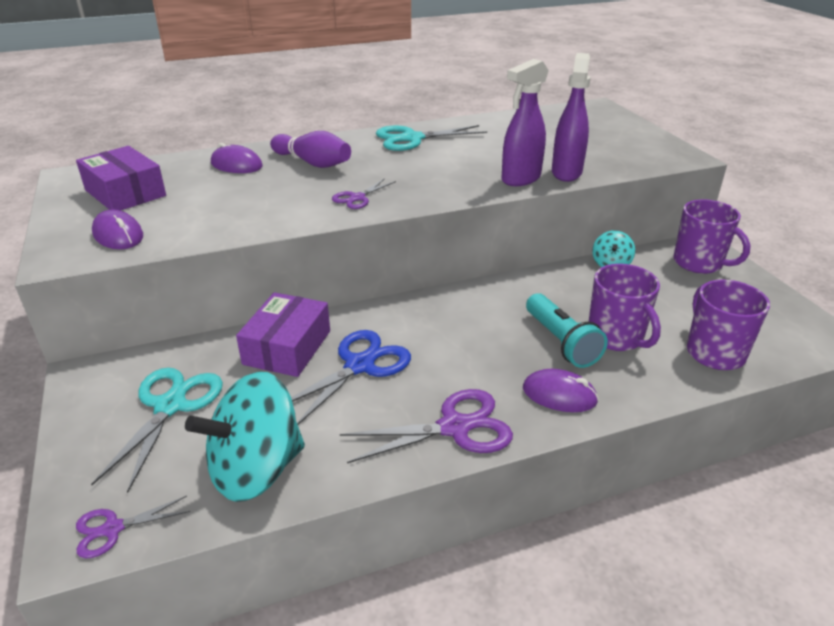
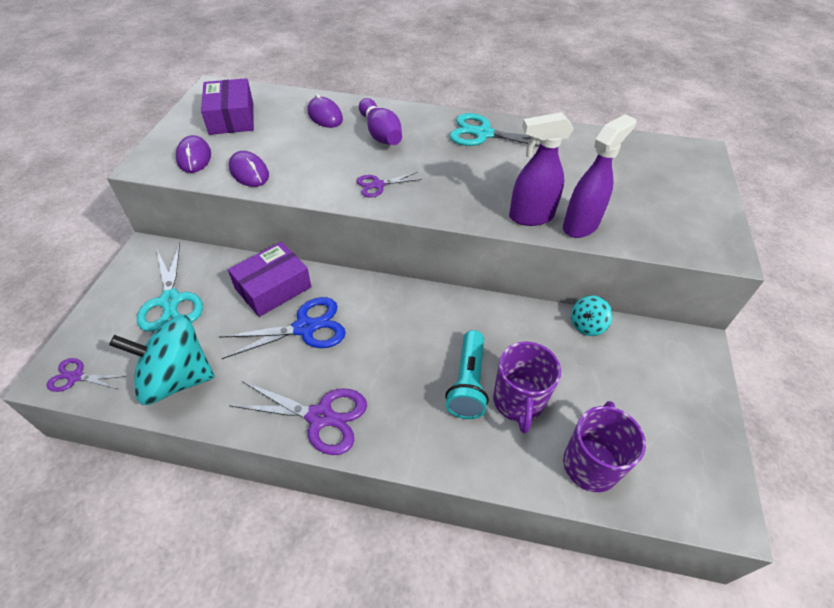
camera: 30 degrees right, 15 degrees up
(170, 406) = (170, 301): turquoise scissors -> turquoise scissors turned 120 degrees clockwise
(559, 395) = (420, 431): purple mouse -> purple mouse (249, 172)
(699, 263) = (675, 362): purple mug -> none

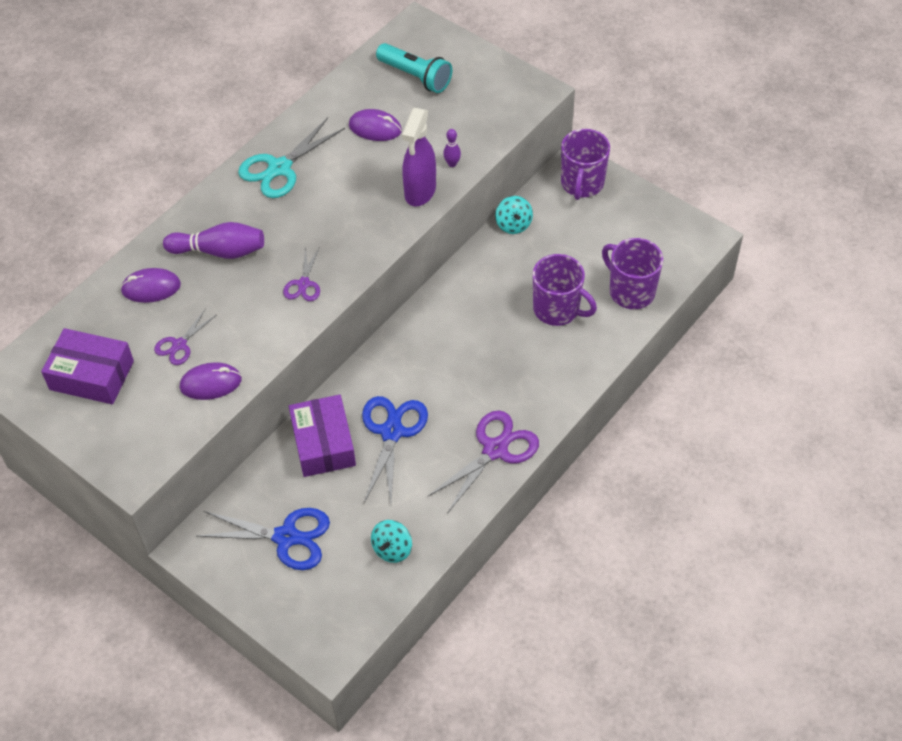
camera: 60 degrees left, 5 degrees up
(75, 377) = (341, 633): purple scissors -> purple scissors (179, 345)
(170, 301) = (286, 537): turquoise scissors -> blue scissors
(177, 378) = (392, 549): turquoise spinning top -> turquoise spinning top, size x0.48
(194, 157) = (149, 426): purple mouse -> purple mouse (375, 128)
(467, 383) = (521, 334): turquoise flashlight -> turquoise flashlight (415, 76)
(581, 225) = (452, 164): purple spray bottle -> purple bowling pin
(682, 360) = (582, 184): none -> purple mug

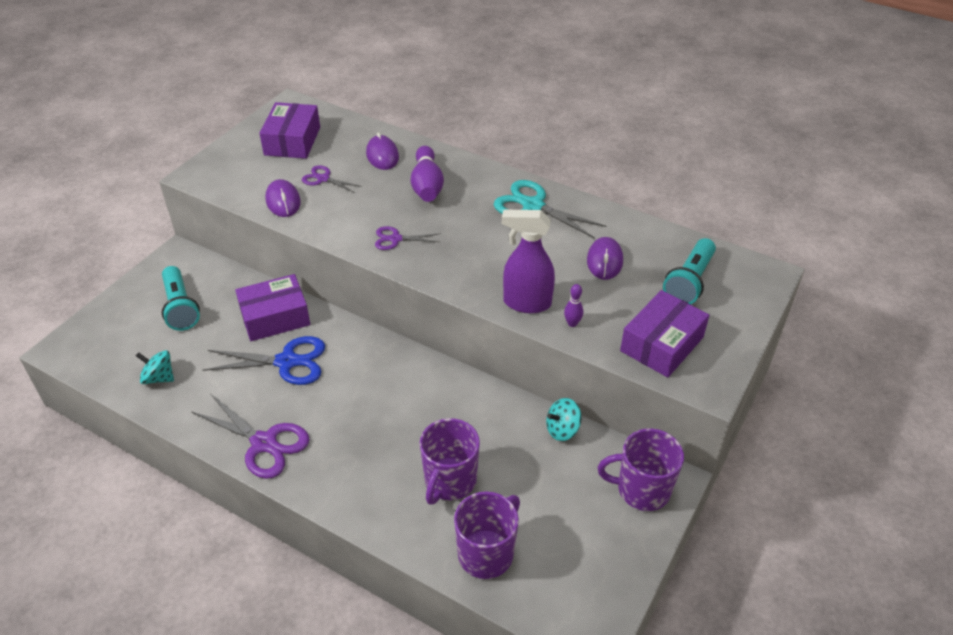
camera: 80 degrees right, 10 degrees down
(286, 537) = (180, 307): blue scissors -> turquoise flashlight
(487, 110) = (662, 344): none -> purple box

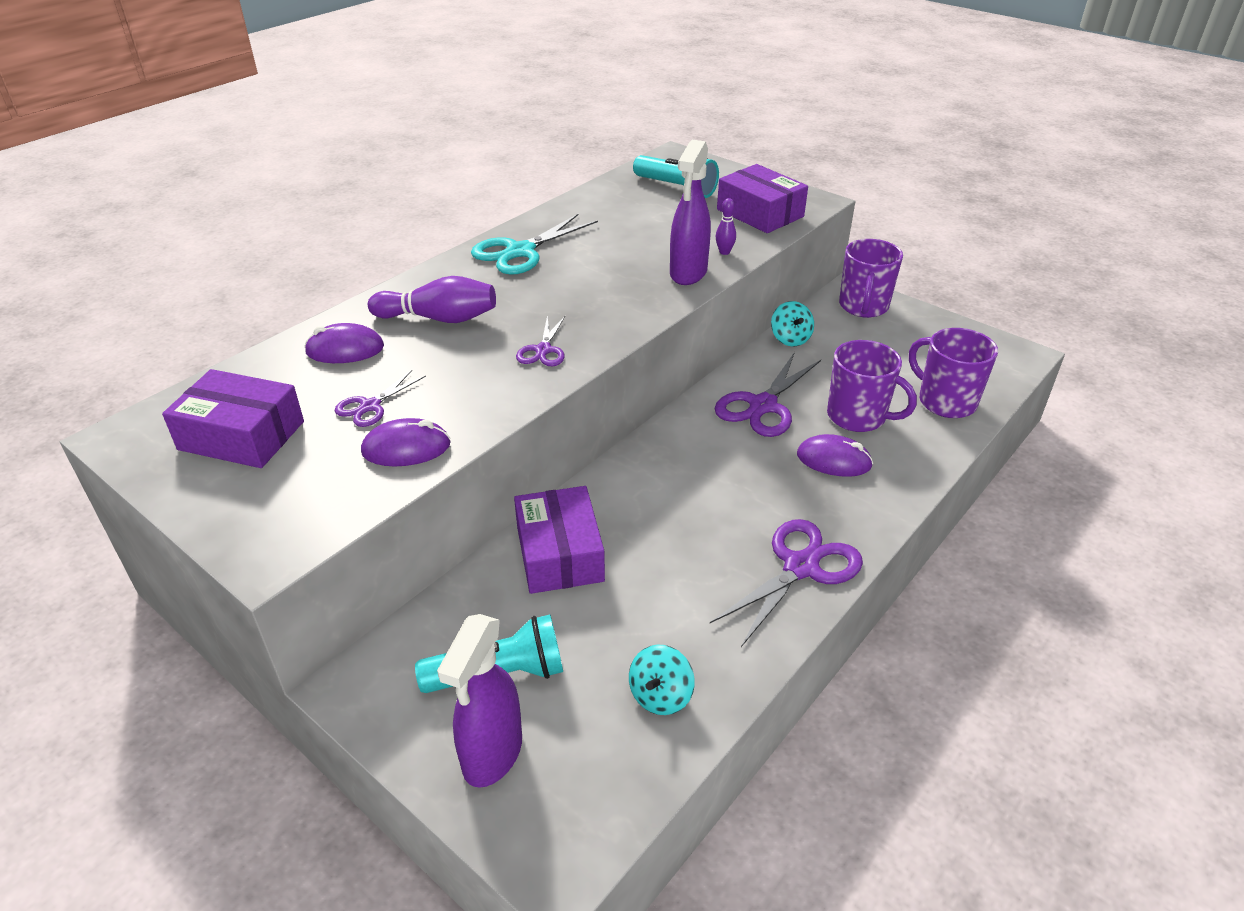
camera: 80 degrees left, 5 degrees down
(128, 314) = (492, 754): none -> purple spray bottle
(287, 362) = (654, 542): blue scissors -> none
(452, 413) = (763, 406): none -> purple scissors
(604, 261) = (632, 224): purple mouse -> purple mouse (834, 460)

